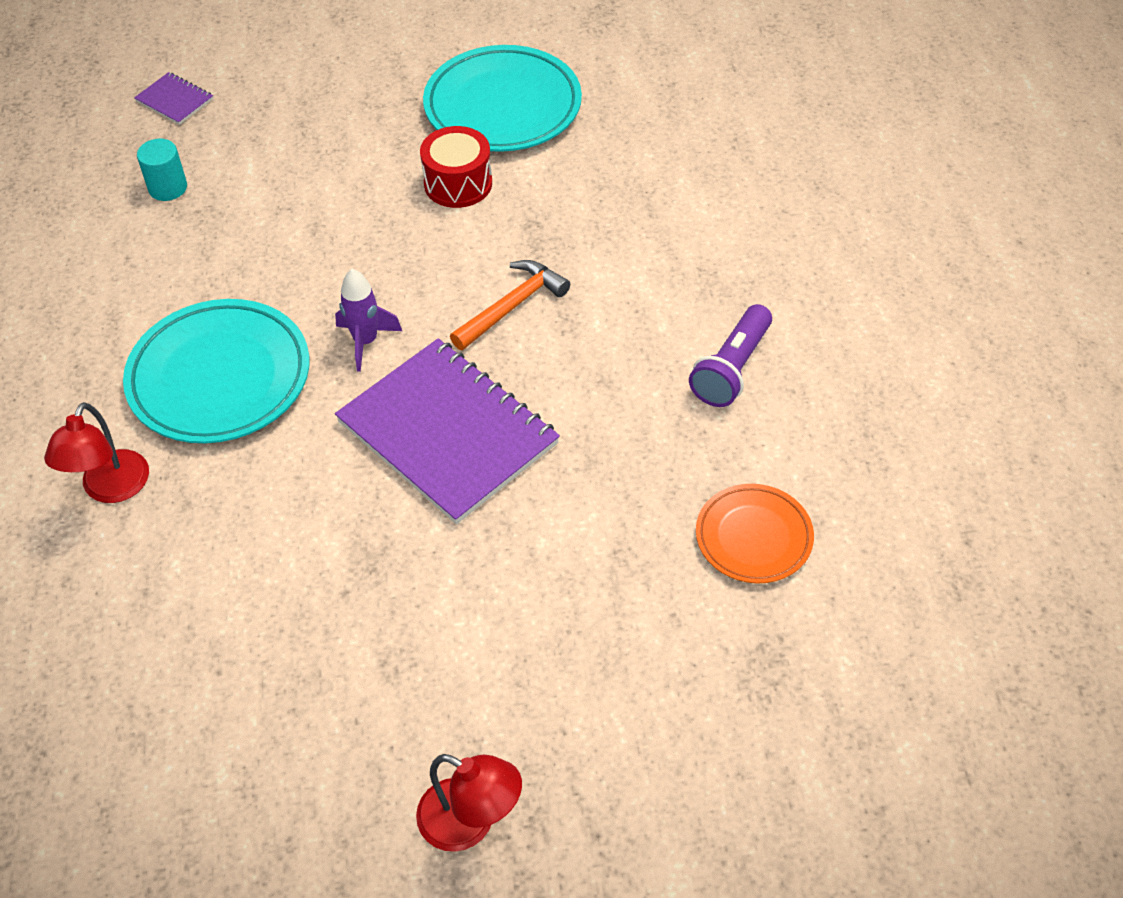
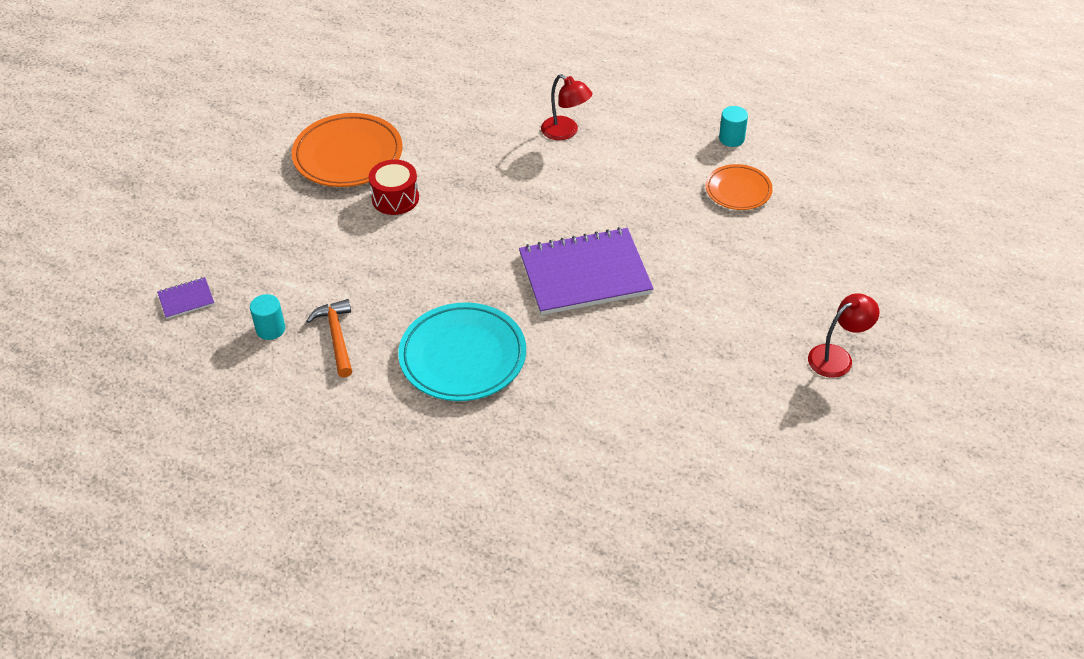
camera: 60 degrees left, 5 degrees down
(111, 489) = (512, 435): red lamp -> red lamp (565, 132)
(366, 342) = (488, 283): purple rocket -> none
(503, 106) = (348, 155): turquoise plate -> orange plate
(512, 306) = (513, 214): orange hammer -> orange hammer (337, 337)
(732, 369) = (627, 152): purple flashlight -> none
(866, 479) = (731, 139): none -> turquoise cylinder

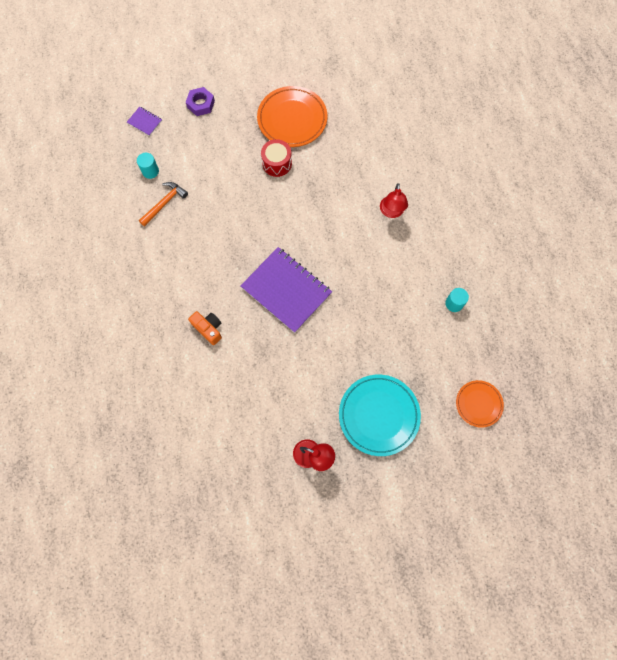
camera: 55 degrees right, 25 degrees up
(226, 229) = (201, 104): none -> purple nut
(463, 357) = (189, 268): turquoise plate -> turquoise plate (378, 415)
(571, 378) = (208, 328): none -> orange camera
(738, 190) = (410, 332): orange plate -> orange plate (478, 404)

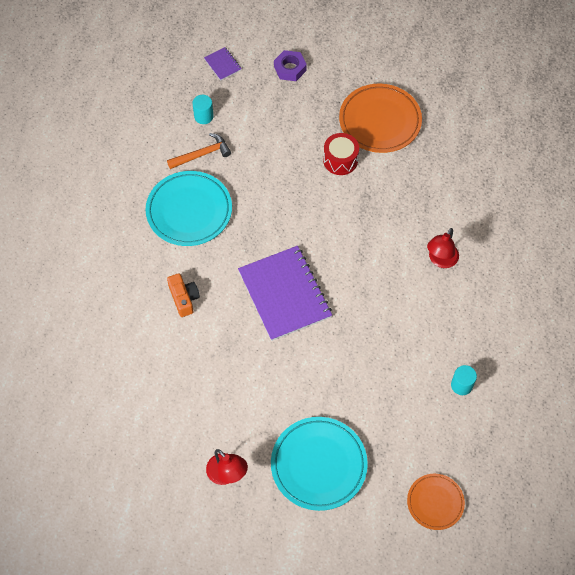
camera: 25 degrees right, 10 degrees down
(177, 255) = (189, 211): none -> turquoise plate

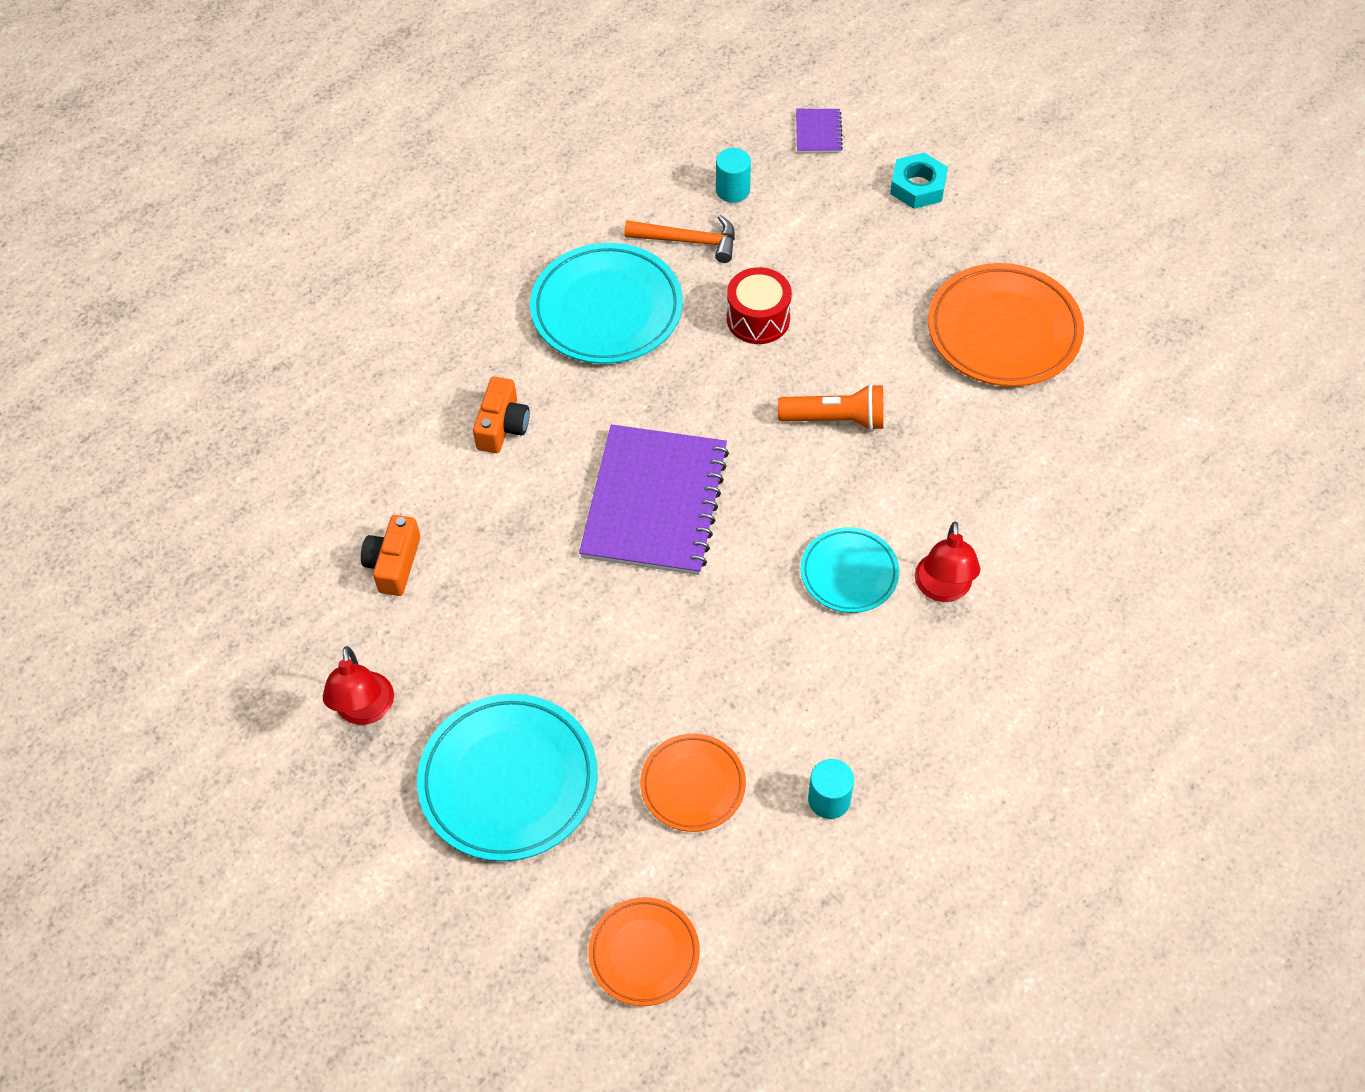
camera: 35 degrees right, 5 degrees down
(185, 397) = (394, 564): none -> orange camera
(290, 68) = (918, 186): purple nut -> turquoise nut
(336, 206) = (836, 419): none -> orange flashlight
(340, 160) = (894, 356): red drum -> red drum (758, 319)
(395, 277) = (849, 573): none -> turquoise plate
(400, 415) = (693, 785): none -> orange plate
(440, 260) = (943, 589): red lamp -> red lamp turned 60 degrees counterclockwise

